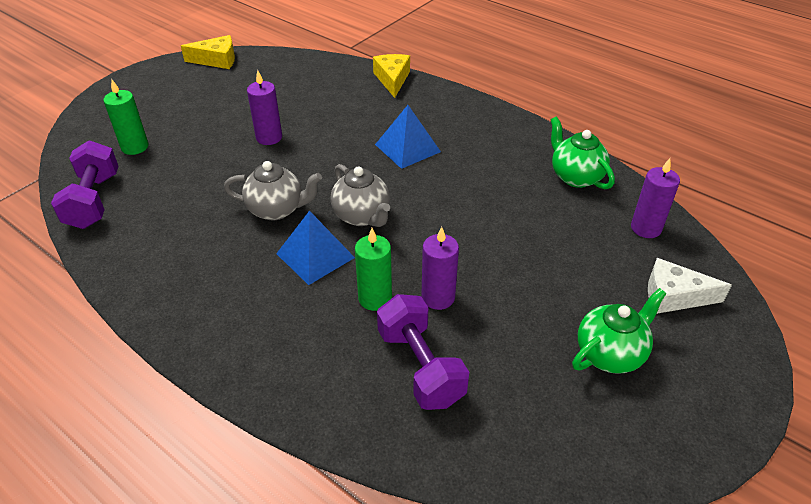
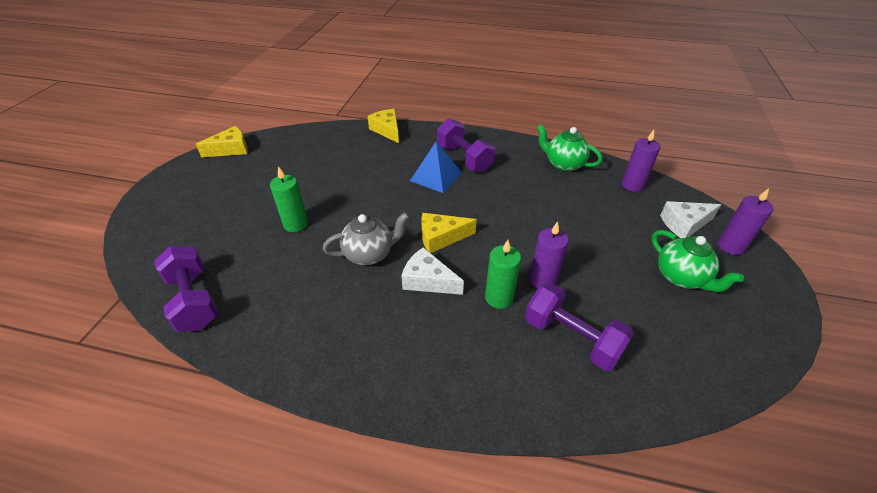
camera: 25 degrees left, 0 degrees up
(135, 147) = (203, 240): green candle -> green candle (295, 224)
(269, 137) = (321, 199): purple candle -> purple candle (730, 246)
(315, 255) = (428, 280): blue pyramid -> white cheese
(362, 216) = (441, 237): grey teapot -> yellow cheese
(456, 136) = (464, 158): none -> purple dumbbell
(610, 353) = (681, 277): green teapot -> green teapot turned 120 degrees clockwise

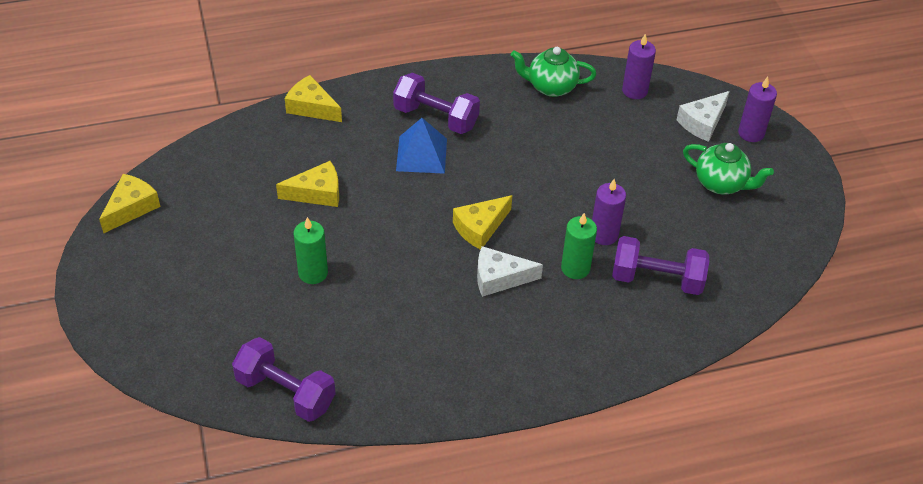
camera: 30 degrees left, 5 degrees up
(346, 177) = (317, 193): none -> yellow cheese
(369, 254) = (421, 274): grey teapot -> none

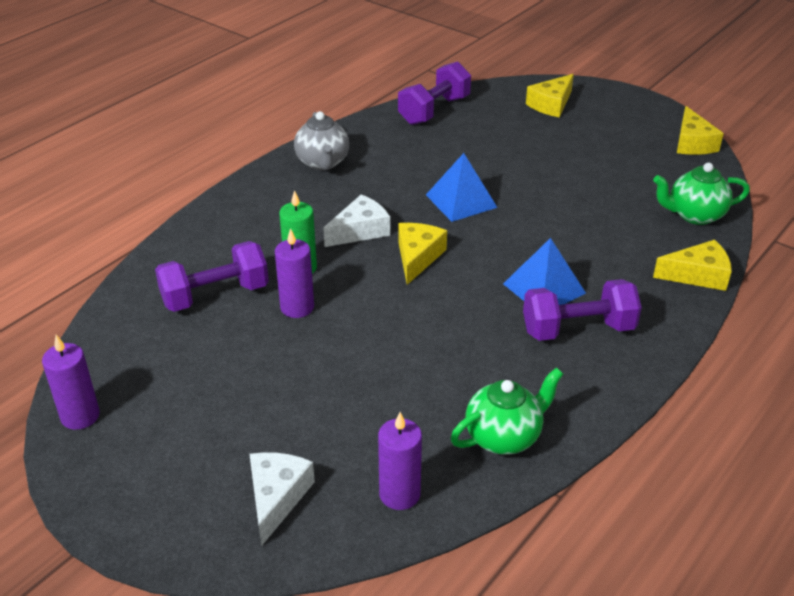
camera: 145 degrees right, 10 degrees down
(285, 392) = (434, 110): purple dumbbell -> purple dumbbell turned 45 degrees counterclockwise
(313, 273) = (507, 168): green candle -> none
(317, 193) = (583, 215): yellow cheese -> yellow cheese (551, 104)
(390, 261) = (461, 201): none -> blue pyramid
(461, 380) = (323, 163): none -> grey teapot
(721, 184) = (203, 425): green teapot -> green teapot (694, 215)
(751, 133) = (201, 520): purple candle -> purple candle (80, 416)

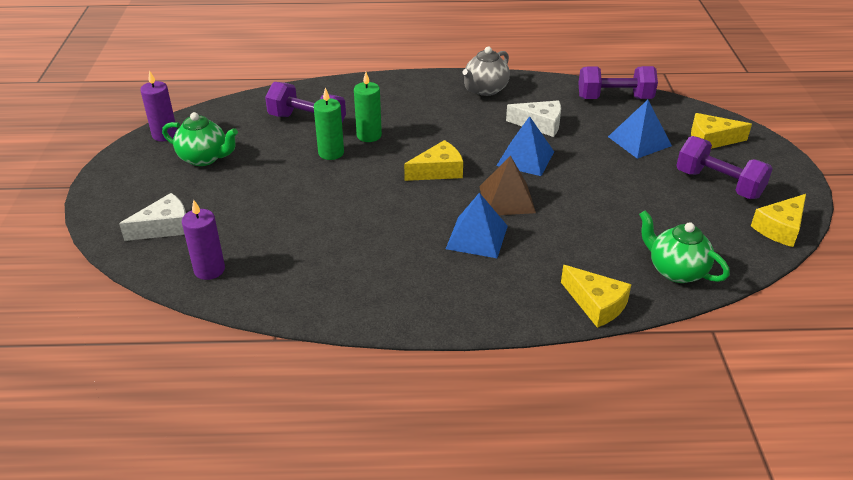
camera: 50 degrees right, 0 degrees up
(297, 307) = (331, 153): purple candle -> green candle
(360, 231) = (435, 137): white cheese -> white cheese (540, 125)
(504, 437) = (302, 288): green teapot -> green teapot (204, 158)
(508, 243) = (507, 199): none -> brown pyramid
(510, 134) = (639, 141): none -> blue pyramid
(578, 329) = (450, 272): purple dumbbell -> purple dumbbell (718, 184)

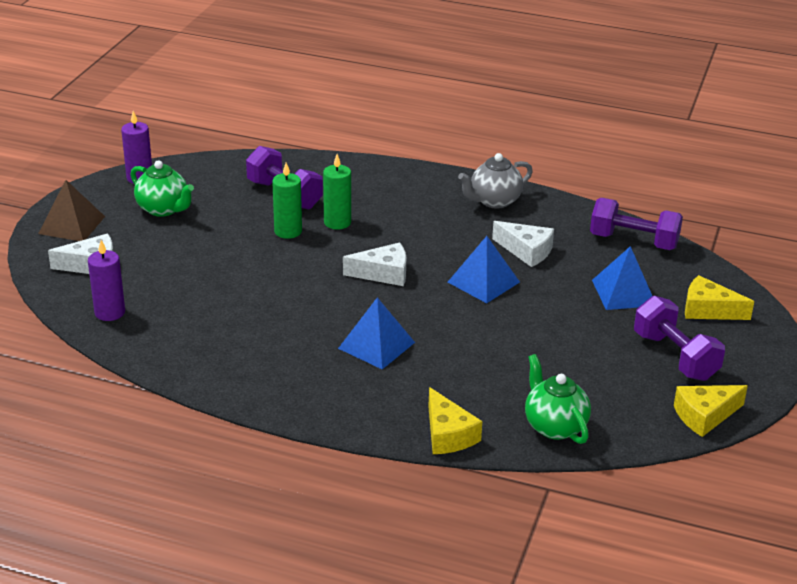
camera: 20 degrees right, 5 degrees down
(438, 171) = (383, 273): yellow cheese -> white cheese
(507, 199) = (433, 317): brown pyramid -> brown pyramid (72, 225)

